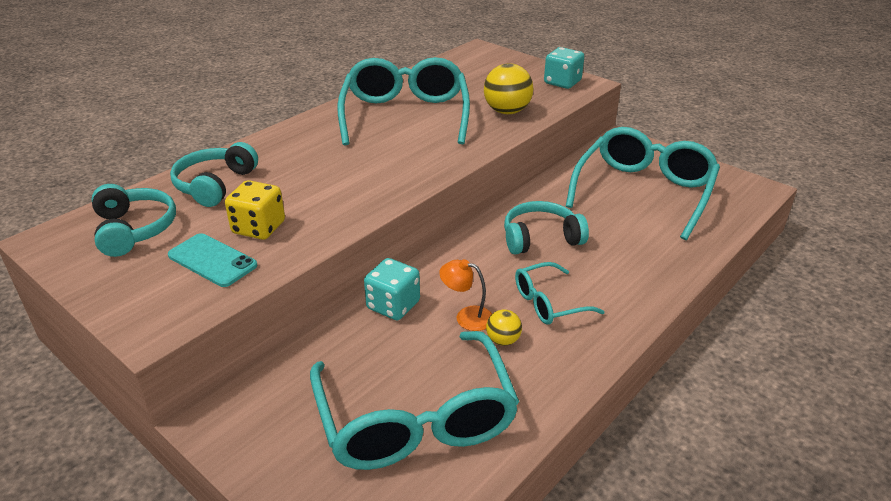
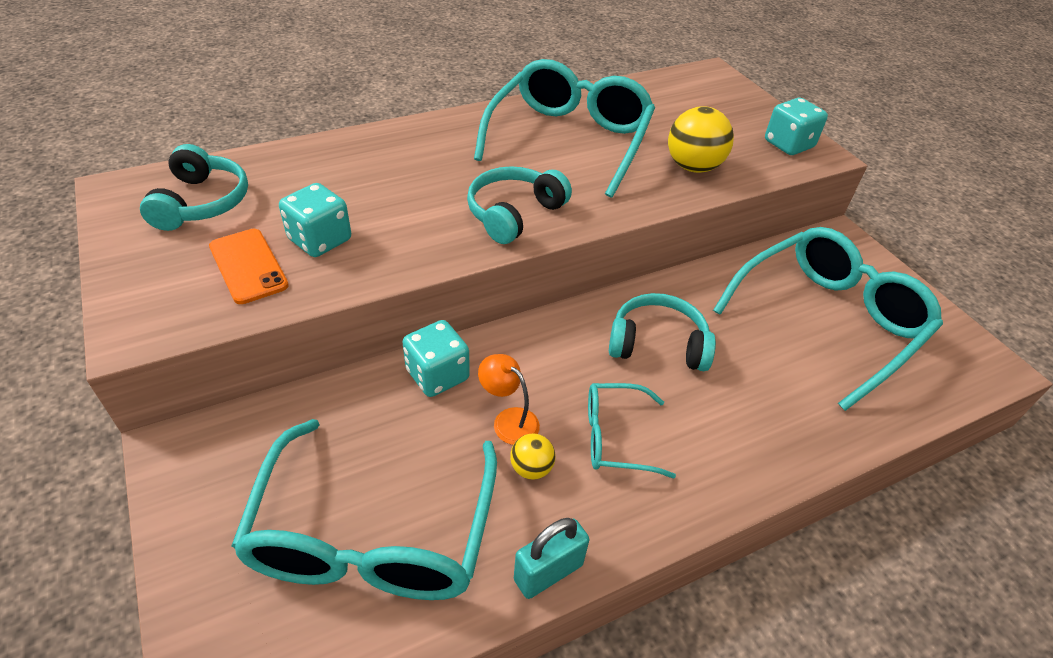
camera: 20 degrees right, 10 degrees up
(212, 260) = (248, 266): turquoise phone -> orange phone
(215, 185) = (313, 172): turquoise headphones -> turquoise headphones (514, 214)
(259, 228) = (320, 240): yellow dice -> turquoise dice
(556, 396) = (548, 572): none -> turquoise padlock

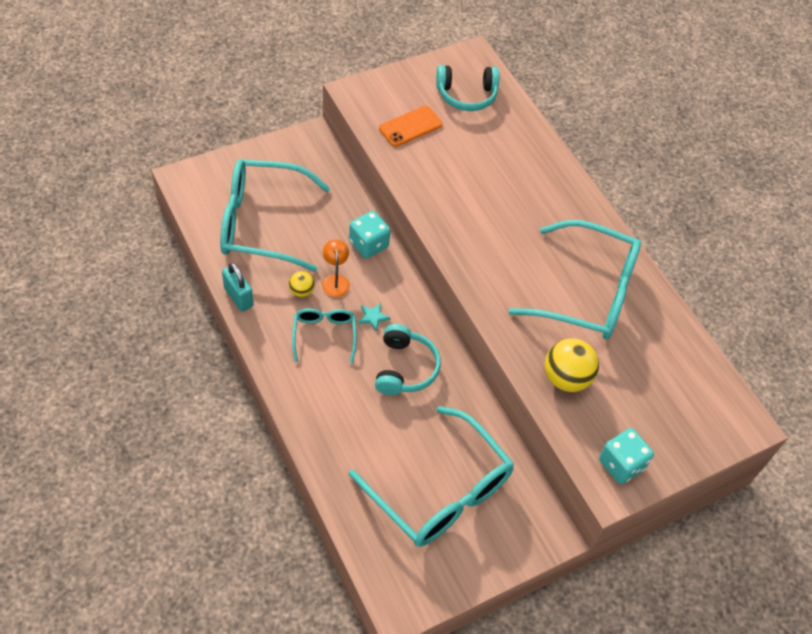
camera: 85 degrees right, 10 degrees up
(320, 240) = (438, 155): turquoise dice -> none
(508, 420) = (335, 280): orange lamp -> orange lamp turned 45 degrees counterclockwise
(514, 214) = (481, 254): turquoise headphones -> none
(575, 375) = (373, 317): none -> turquoise star

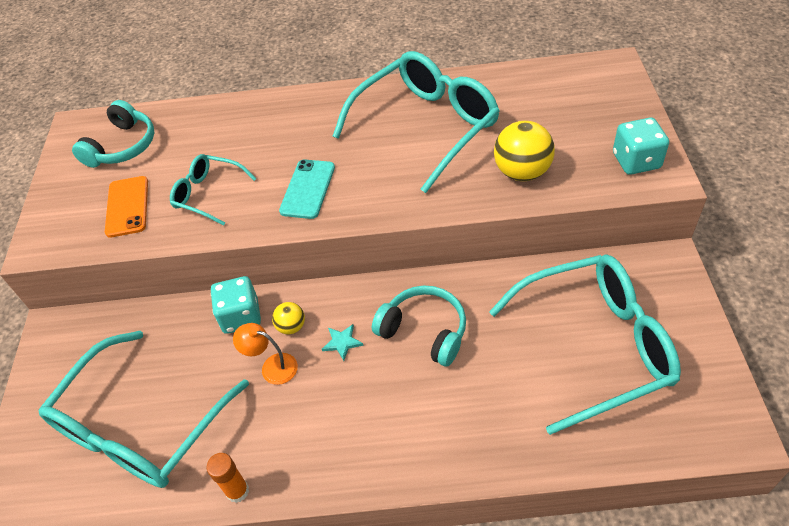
camera: 55 degrees left, 5 degrees down
(238, 297) = (237, 491): turquoise padlock -> orange glue stick
(301, 291) = (268, 409): yellow ball -> yellow ball (291, 327)
(324, 335) = (343, 403): turquoise glasses -> turquoise glasses (208, 194)
(478, 233) = (308, 189): none -> turquoise phone

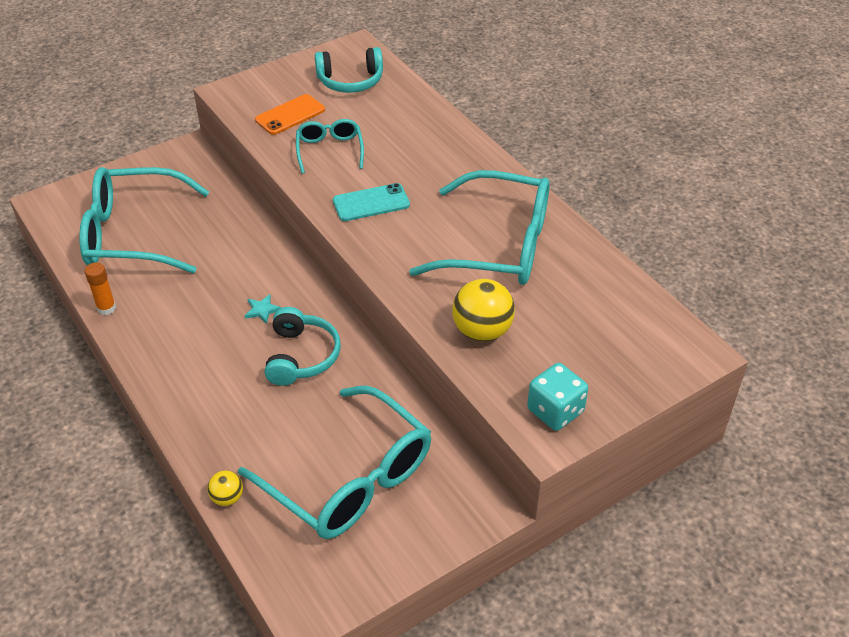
camera: 55 degrees right, 5 degrees down
(241, 316) = (255, 240): turquoise dice -> none
(272, 366) = (218, 279): orange lamp -> none
(291, 327) = (261, 273): yellow ball -> yellow ball (227, 498)

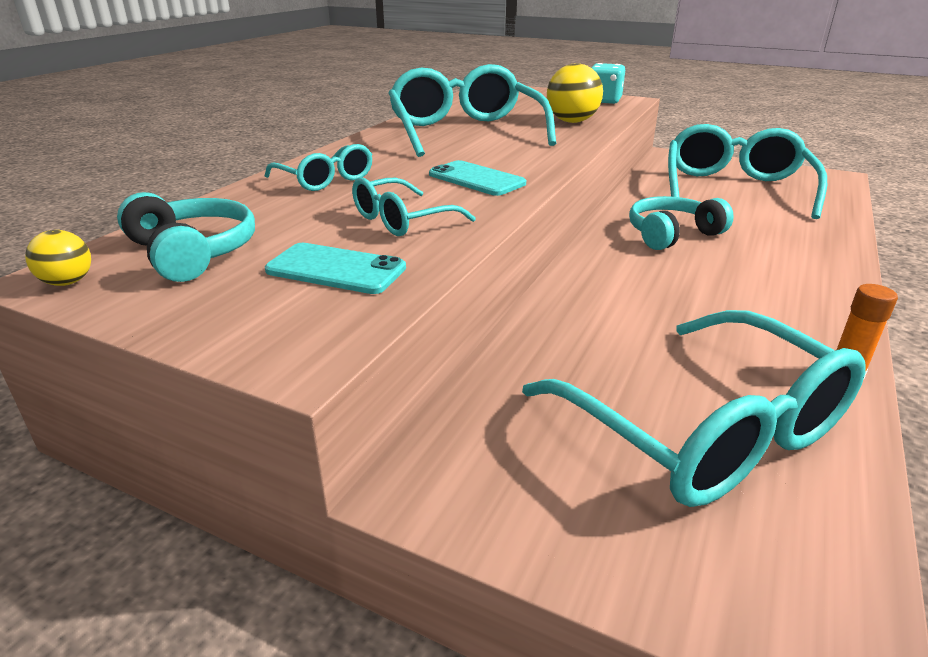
camera: 120 degrees left, 15 degrees down
(227, 498) = (841, 218): yellow ball -> yellow ball (68, 282)
(262, 310) = (656, 270): turquoise star -> none
(290, 115) = (336, 269): orange phone -> turquoise phone
(427, 141) = (326, 180): none -> turquoise glasses

